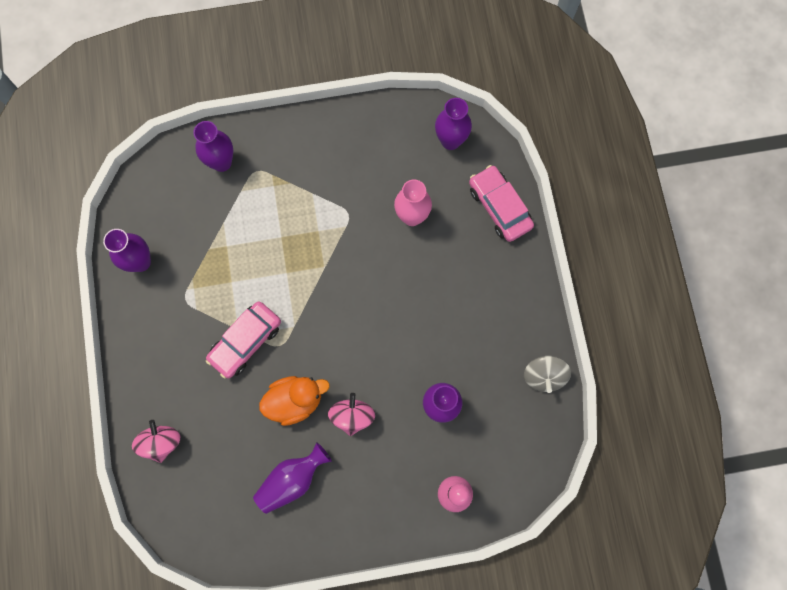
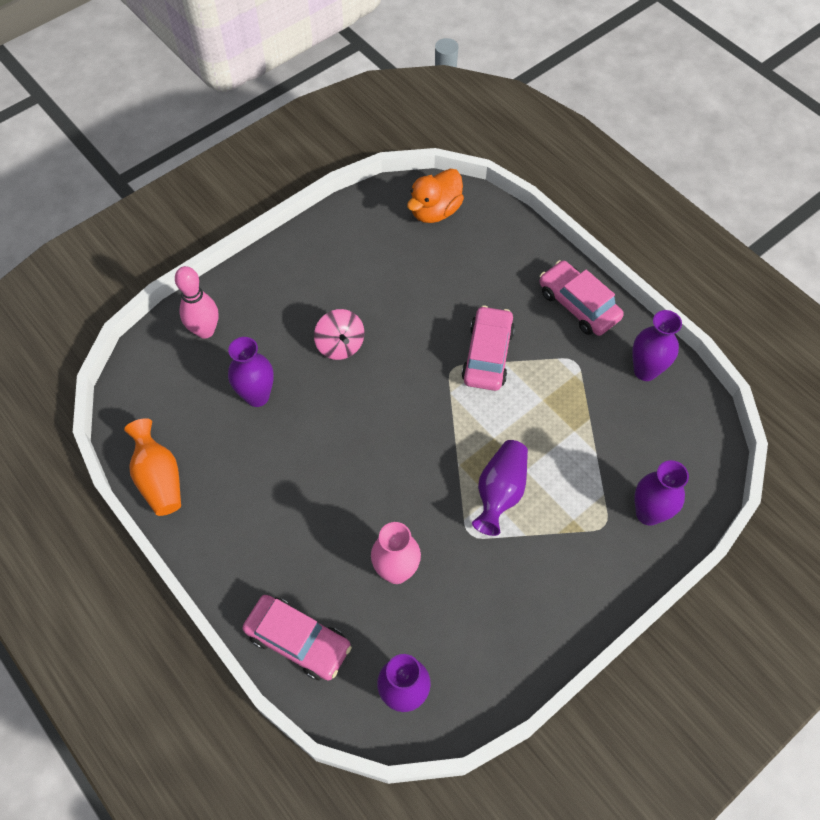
camera: 150 degrees right, 15 degrees down
(145, 345) = (578, 305): none -> pink car
(161, 442) = (501, 241): pink spinning top -> none
(292, 480) = (364, 270): purple vase -> purple vase (500, 492)
(295, 401) = (404, 330): orange duck -> orange duck (435, 211)
(544, 376) = (159, 479): grey spinning top -> orange vase

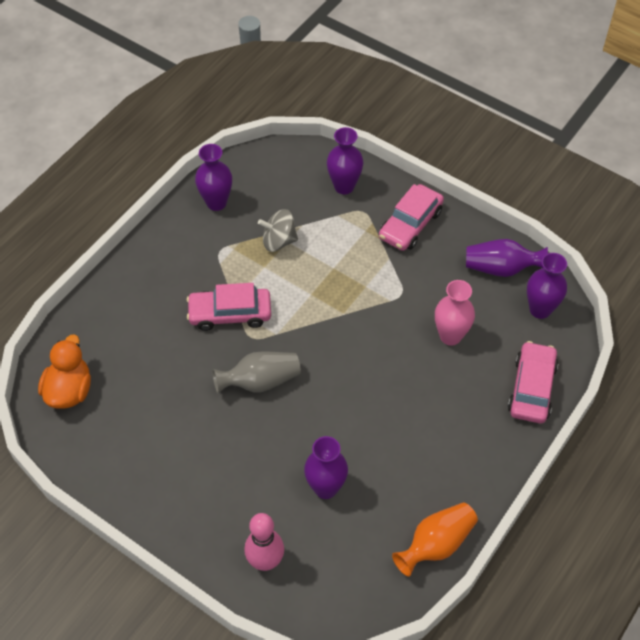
camera: 105 degrees left, 5 degrees down
(340, 345) = (250, 433): pink spinning top -> none
(396, 365) = (260, 381): none -> grey vase
(435, 211) = (69, 390): orange duck -> orange duck turned 105 degrees counterclockwise
(500, 492) = (358, 281): purple vase -> purple vase (501, 268)
(576, 422) = (279, 241): none -> grey spinning top
(578, 305) = (159, 257): pink car -> pink car (410, 224)

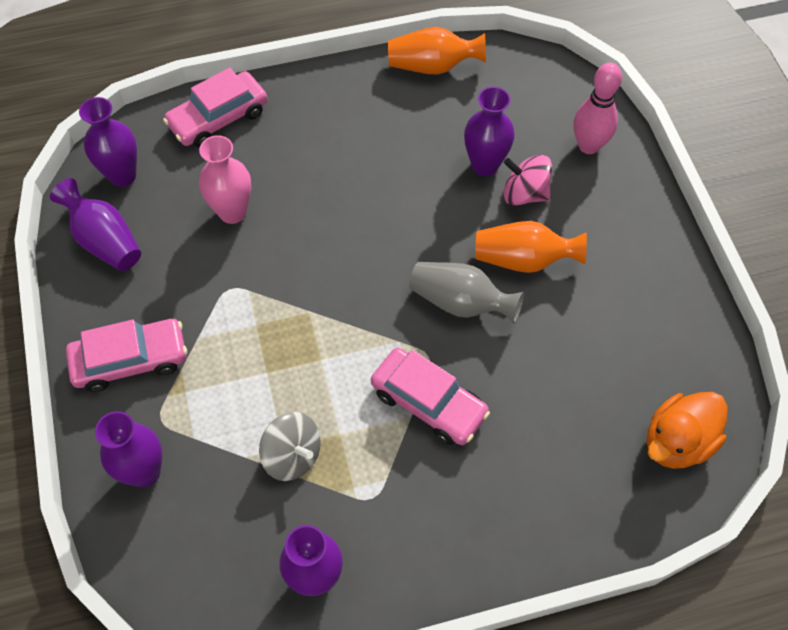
camera: 140 degrees left, 5 degrees up
(244, 437) = (523, 259): none -> orange vase
(280, 486) = (524, 194): none -> pink spinning top

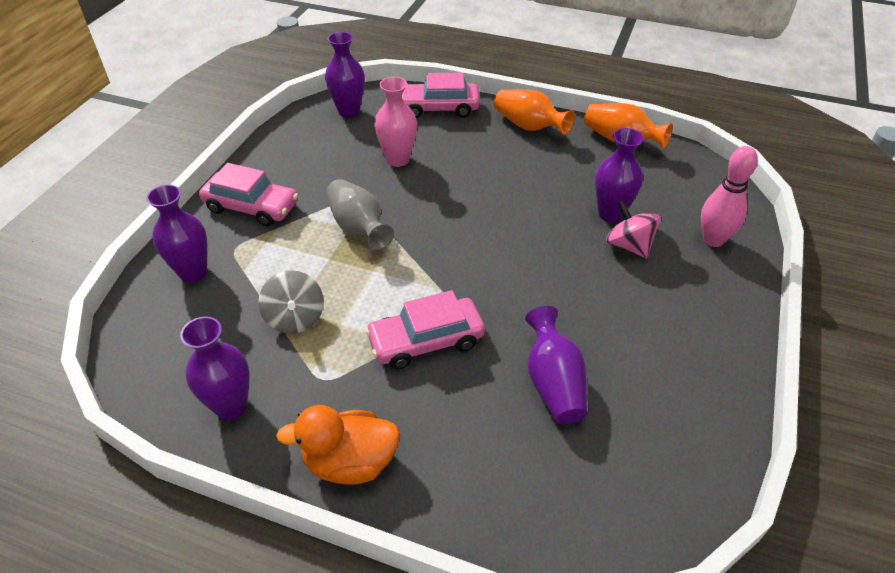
camera: 35 degrees right, 15 degrees down
(105, 240) = (303, 138): purple vase -> purple vase (553, 383)
(428, 403) = (426, 341): pink car -> pink car turned 90 degrees clockwise
(460, 302) = (512, 289): grey vase -> grey vase (358, 227)
(523, 259) = (590, 287): orange vase -> orange vase (529, 126)
(677, 442) = (622, 497): orange duck -> orange duck (350, 462)

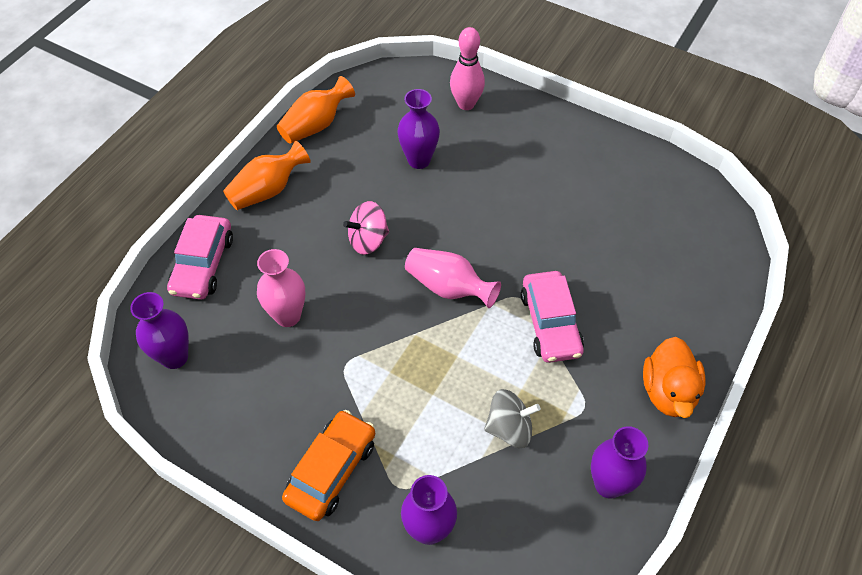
camera: 80 degrees left, 10 degrees up
(251, 207) = (331, 470): pink car -> orange car
(358, 227) = (391, 364): grey vase -> none
(453, 255) = (448, 287): none -> pink vase
(553, 383) = (602, 244): purple vase -> none
(629, 246) = (462, 159): pink spinning top -> pink spinning top (368, 240)

